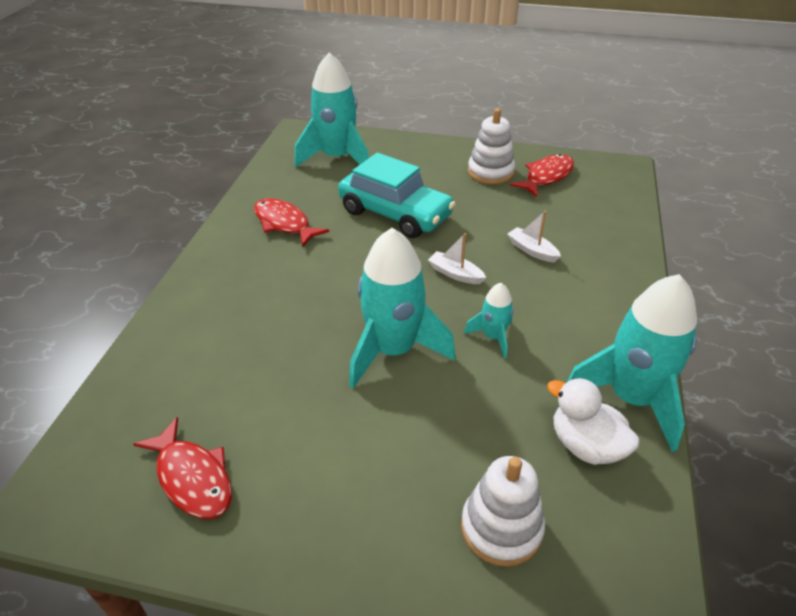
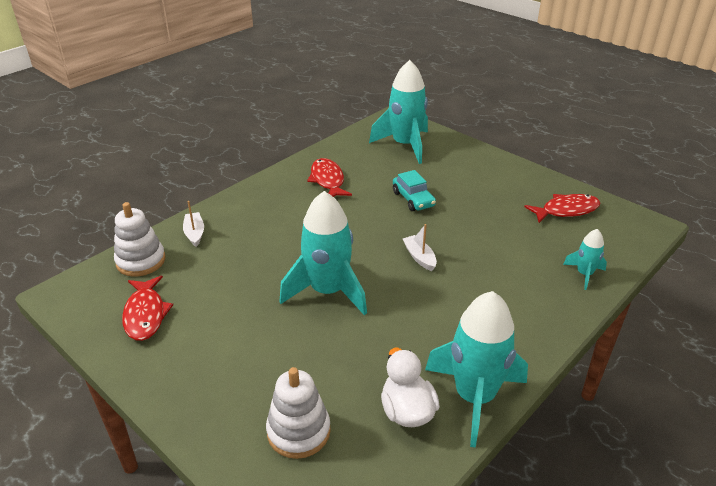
camera: 30 degrees right, 5 degrees down
(395, 213) = (413, 199): turquoise car -> turquoise car, size x0.56
(490, 172) = (519, 192): white stacking toy -> white stacking toy (141, 261)
(493, 337) = (407, 311): turquoise rocket -> turquoise rocket (584, 274)
(532, 250) = (497, 262): white boat -> white boat (194, 233)

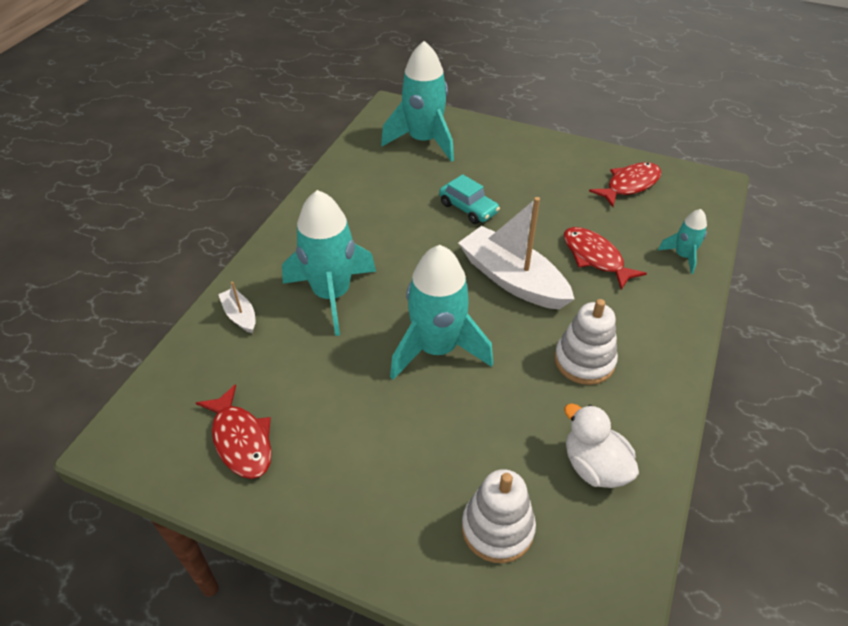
camera: 20 degrees left, 10 degrees up
(141, 261) = (193, 371): white stacking toy -> white stacking toy (584, 361)
(327, 180) = (360, 206): red fish -> red fish (595, 257)
(419, 257) = (512, 279): white boat -> white boat, size x2.17
(474, 397) = (650, 428): turquoise rocket -> turquoise rocket (332, 295)

